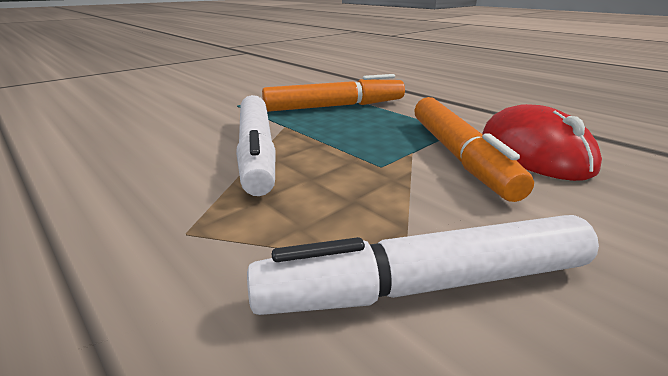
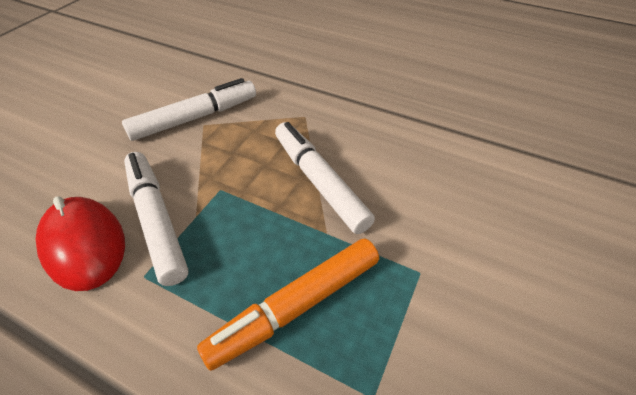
camera: 160 degrees right, 20 degrees up
(458, 155) = (157, 220): orange marker -> white marker

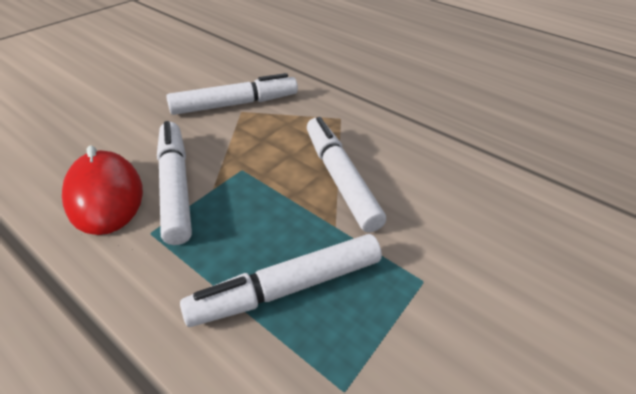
camera: 10 degrees right, 5 degrees down
(296, 306) = (287, 287): orange marker -> white marker

